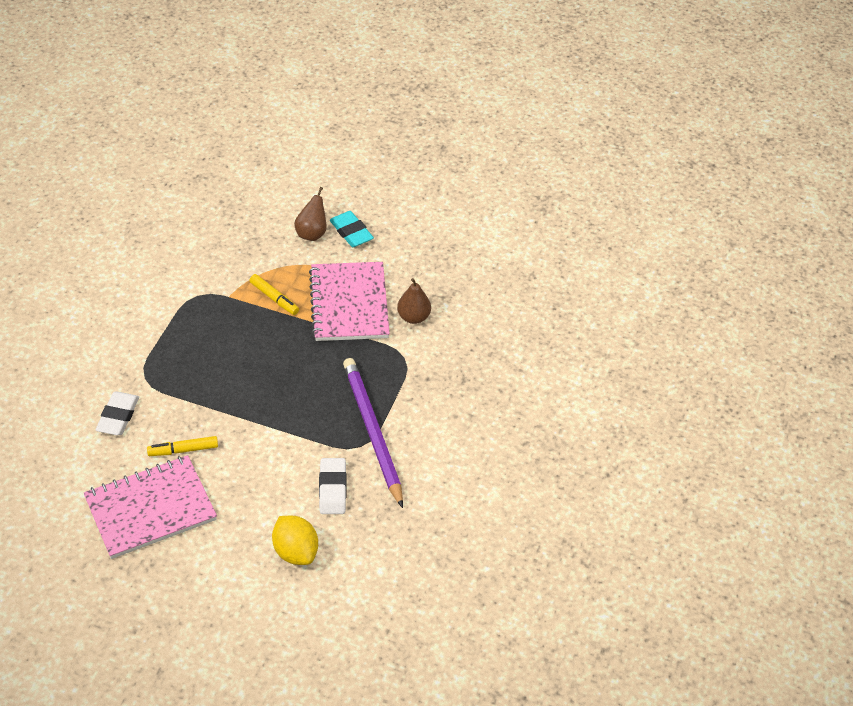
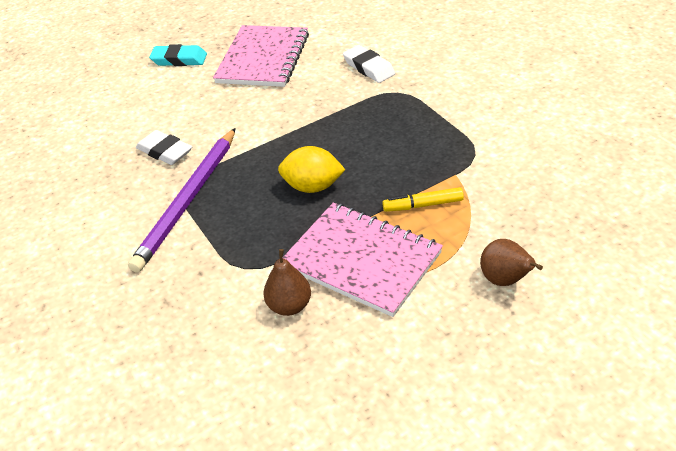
camera: 135 degrees right, 5 degrees down
(183, 450) = (298, 89): yellow marker -> none
(295, 552) = (140, 111): yellow lemon -> yellow lemon (313, 187)
(351, 232) = (480, 319): turquoise eraser -> turquoise eraser (179, 60)
(372, 432) = (188, 201): purple pencil -> purple pencil turned 90 degrees clockwise

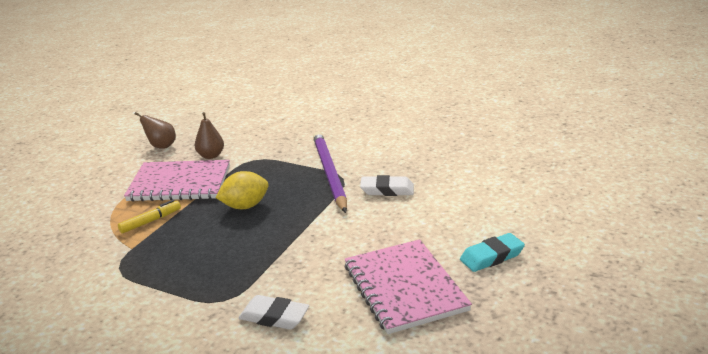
camera: 145 degrees right, 15 degrees down
(505, 280) = (77, 202): brown pear -> brown pear (161, 146)

